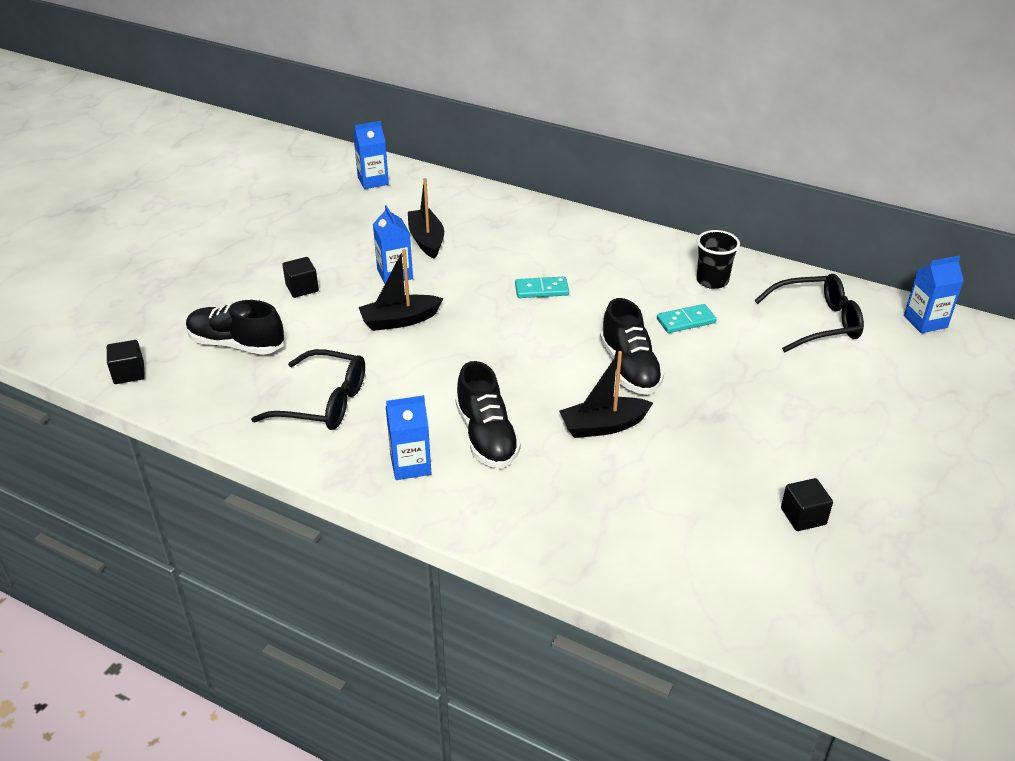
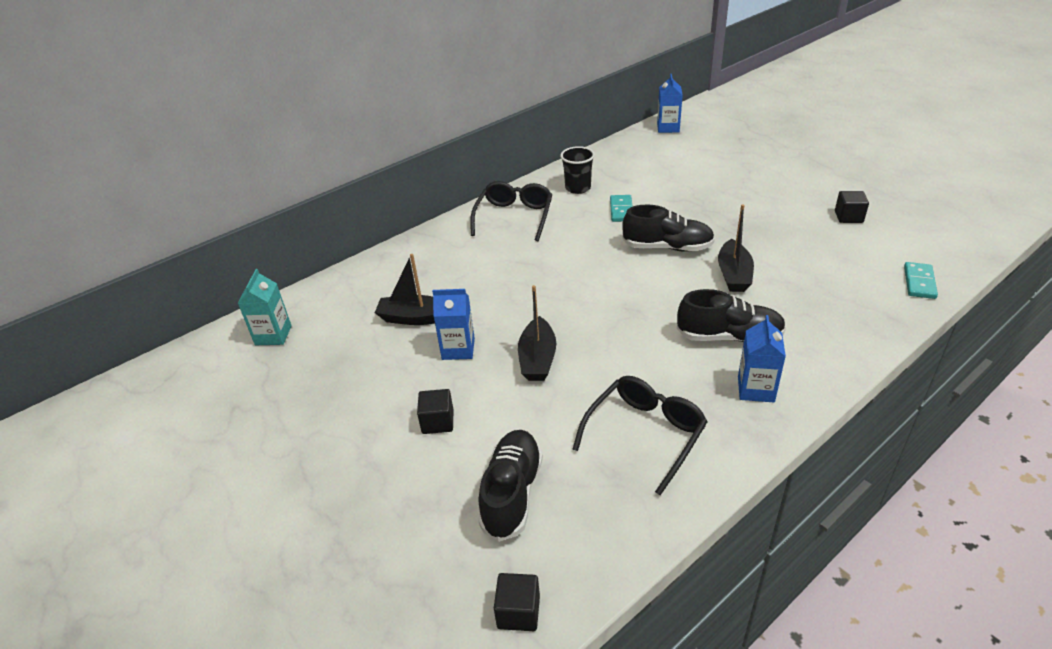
camera: 65 degrees left, 0 degrees up
(236, 344) = (512, 493): black shoe -> black shoe turned 150 degrees clockwise
(373, 181) = (273, 335): blue carton -> turquoise carton
(541, 290) = (540, 267): turquoise domino -> turquoise domino (919, 282)
(817, 322) = (650, 162): black glasses -> black glasses (514, 217)

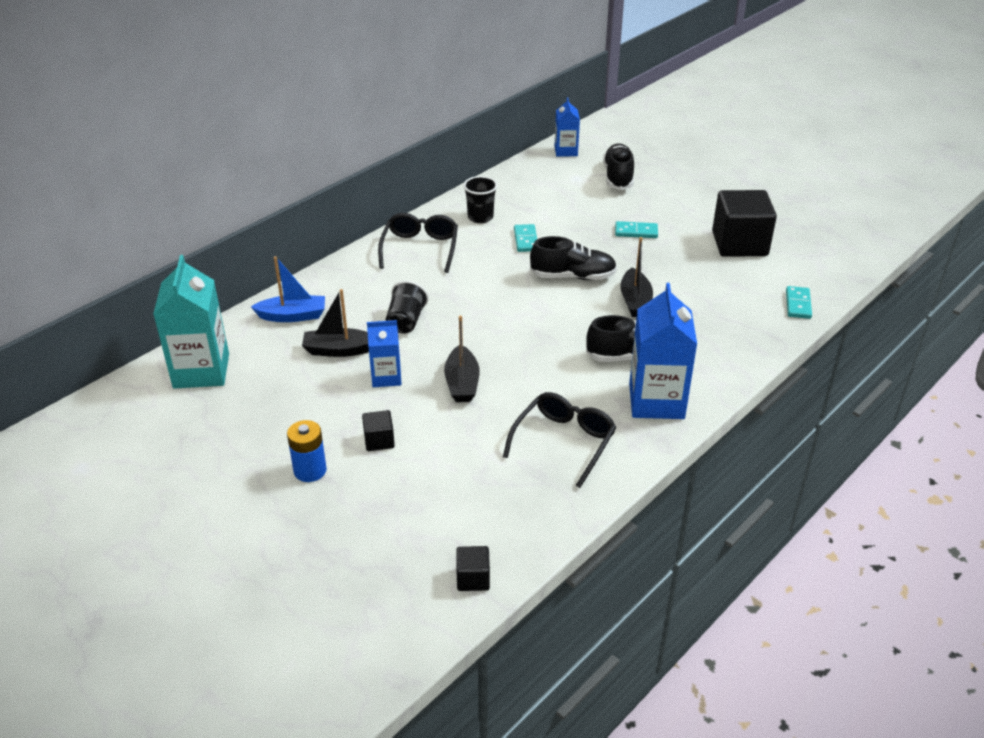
camera: 10 degrees left, 0 degrees up
(273, 335) = (201, 371): turquoise carton -> turquoise carton, size x1.76
(356, 454) = (310, 470): none -> blue battery
(376, 281) = (293, 316): none -> blue boat
(488, 290) = (406, 321): none -> black cup
(512, 493) = (455, 494): black shoe -> black shoe (618, 177)
(736, 203) = (636, 232): none -> turquoise domino
(756, 389) = (656, 401): blue carton -> blue carton, size x1.76
(848, 217) = (739, 244): black cube -> black cube, size x2.18

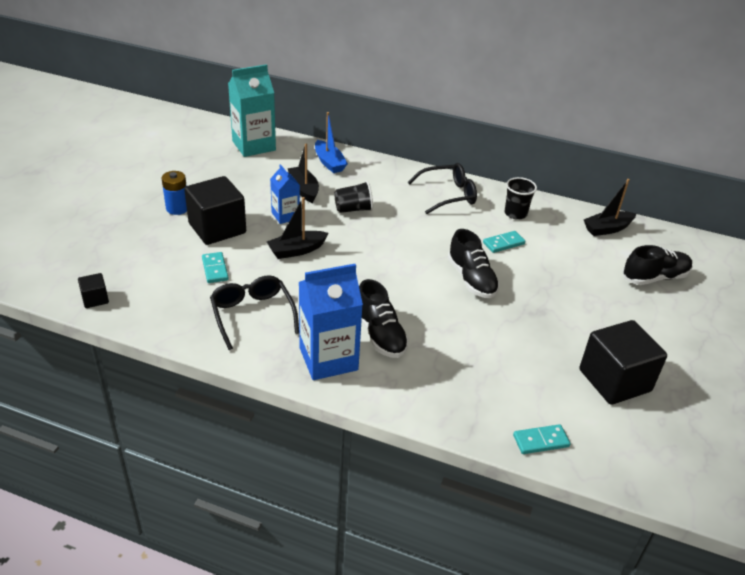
camera: 65 degrees right, 0 degrees up
(379, 441) = (217, 228): black cube -> black cube, size x2.18
(564, 442) = (252, 315): black glasses -> black glasses turned 120 degrees counterclockwise
(566, 151) = (665, 238): blue carton -> none
(635, 301) = (462, 322): black boat -> black boat (607, 229)
(636, 232) = (572, 305): turquoise domino -> turquoise domino (215, 269)

